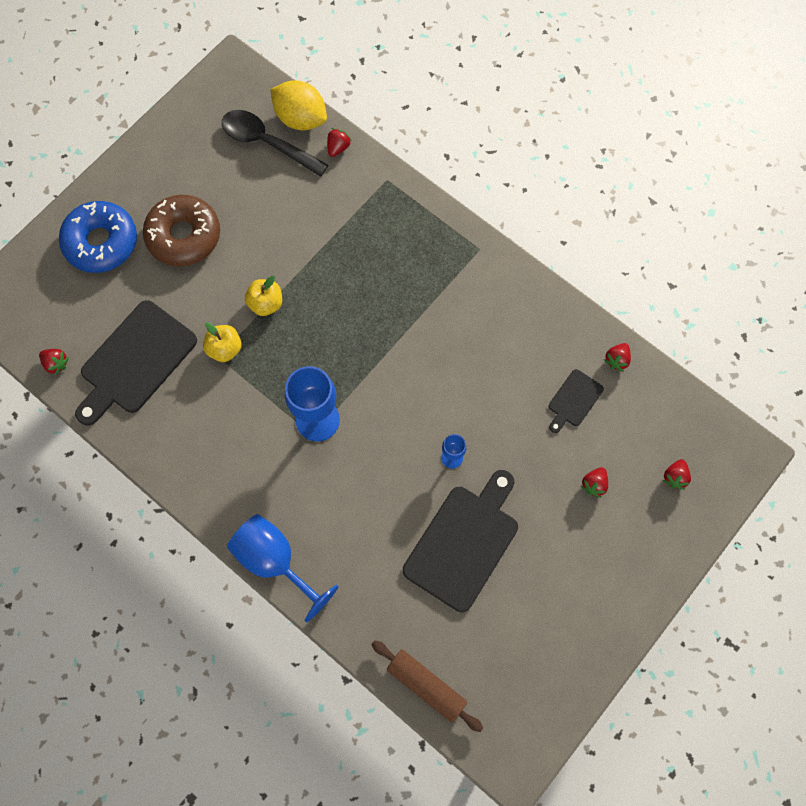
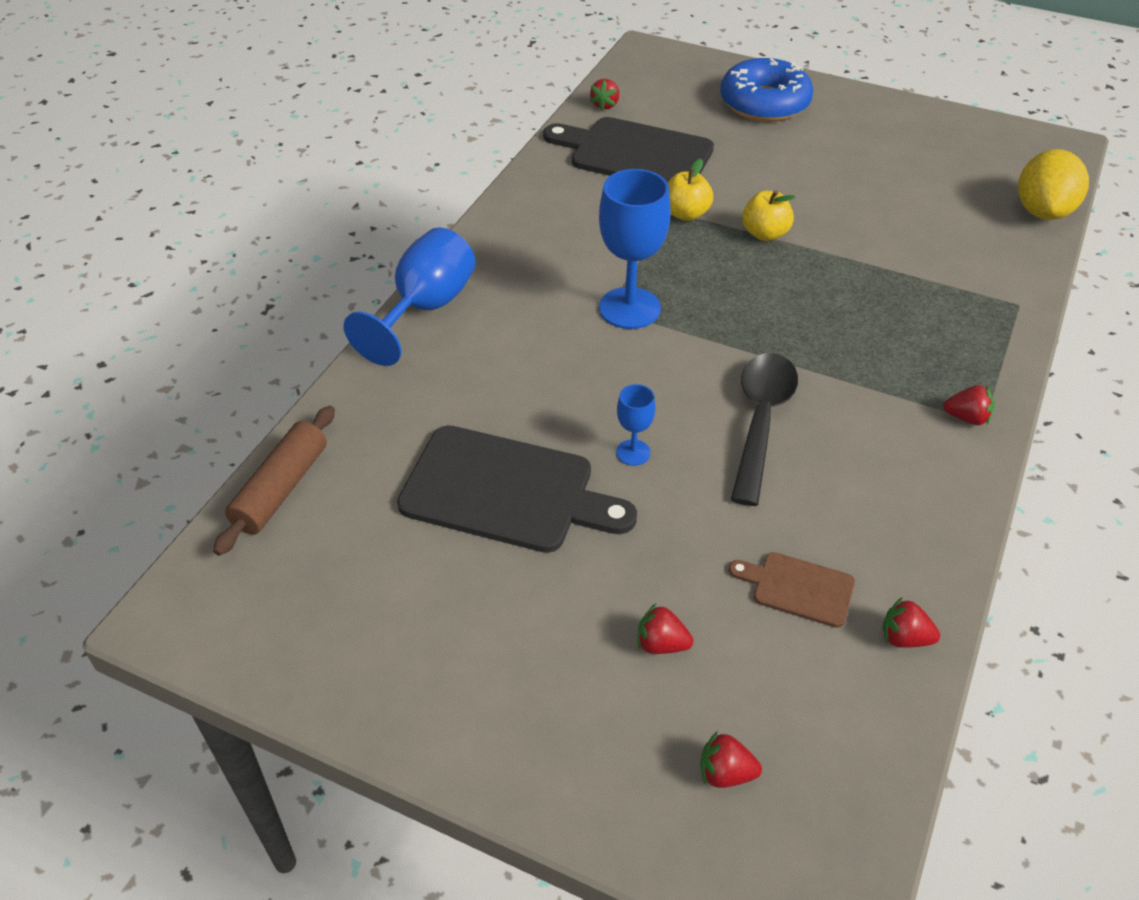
camera: 75 degrees right, 25 degrees down
(184, 236) = (811, 155): brown donut -> none
(267, 143) = (984, 191): black spoon -> black spoon (761, 421)
(338, 148) = (1029, 251): red strawberry -> red strawberry (967, 418)
(574, 400) = (798, 588): black cutting board -> brown cutting board

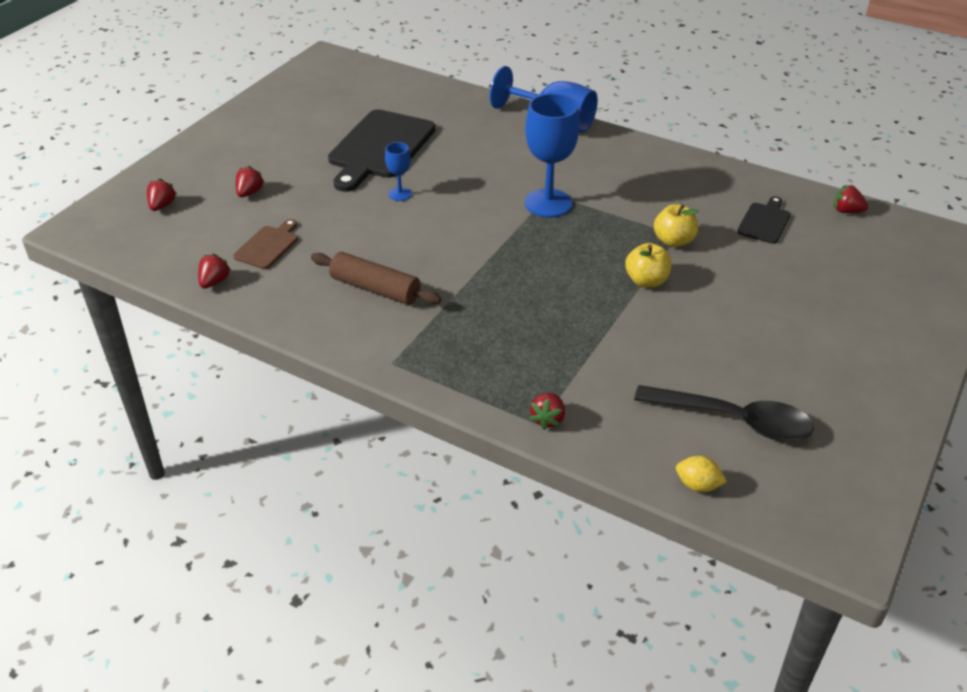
camera: 95 degrees right, 5 degrees down
(281, 489) = (401, 80): brown rolling pin -> brown rolling pin (375, 289)
(635, 154) = (765, 222): black cutting board -> black cutting board, size x0.49
(761, 421) = (417, 250): black spoon -> black spoon (734, 420)
(764, 103) = (879, 310): blue donut -> none
(967, 418) = (397, 353): red strawberry -> red strawberry (548, 419)
(1042, 211) = (697, 485): yellow lemon -> yellow lemon, size x0.48

